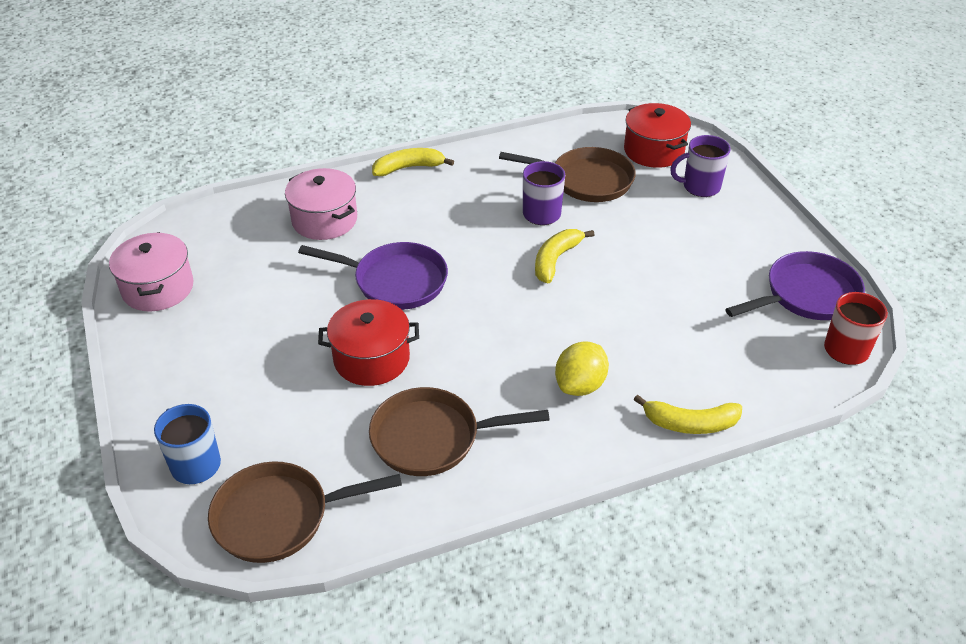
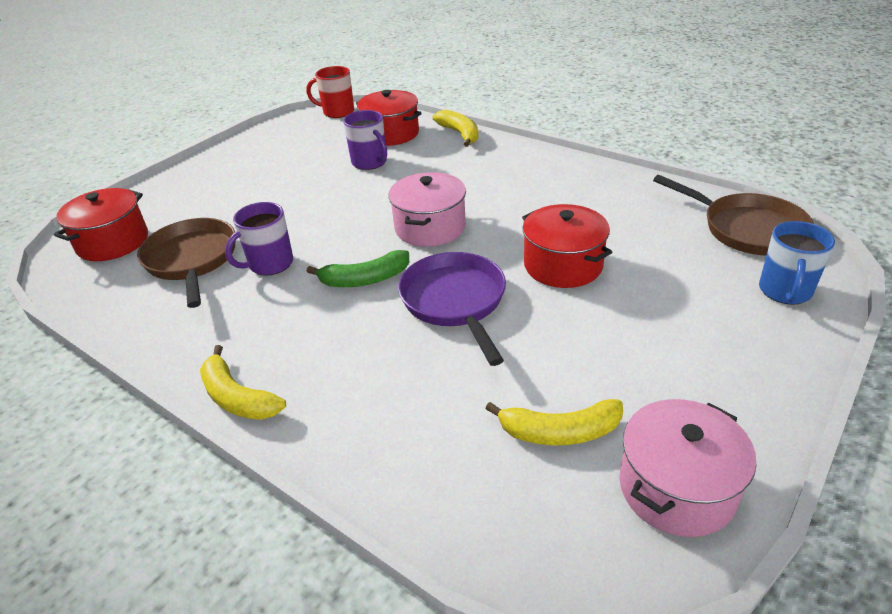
camera: 120 degrees left, 5 degrees down
(324, 220) = (404, 412): pink pot -> pink pot (430, 227)
(432, 438) = (595, 204): brown pan -> none
(470, 250) = (365, 279): none -> green banana
(556, 260) = (338, 231): yellow banana -> yellow banana (559, 432)
(580, 385) = (472, 173): yellow lemon -> none
(700, 187) = (170, 202): purple mug -> purple mug (370, 162)
(739, 367) = (391, 134): none -> red pot
(807, 295) = (292, 133): purple pan -> none

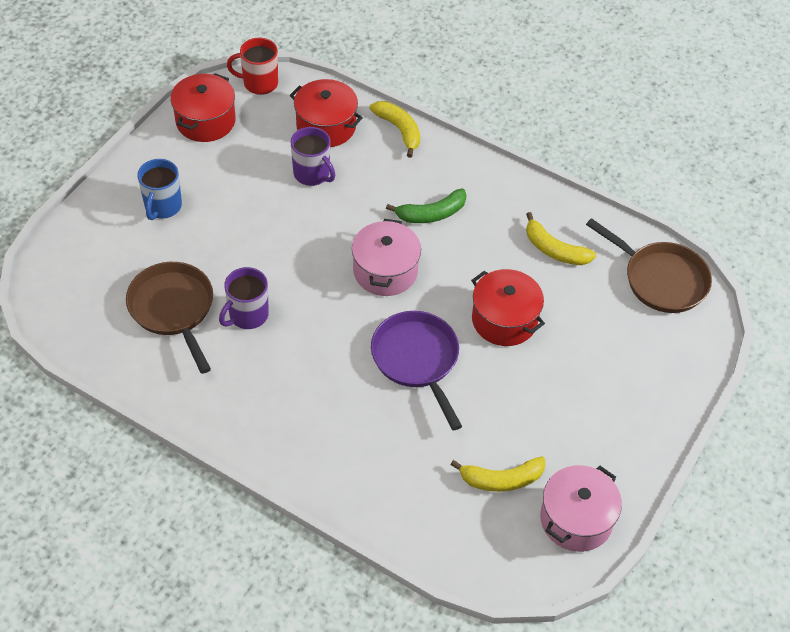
camera: 10 degrees left, 15 degrees up
(113, 242) = (86, 284): red pot -> red pot (205, 121)
(237, 397) = (261, 454): yellow banana -> yellow banana (554, 250)
(365, 279) = (337, 334): green banana -> green banana (431, 214)
(785, 291) = (677, 351): blue mug -> blue mug (162, 206)

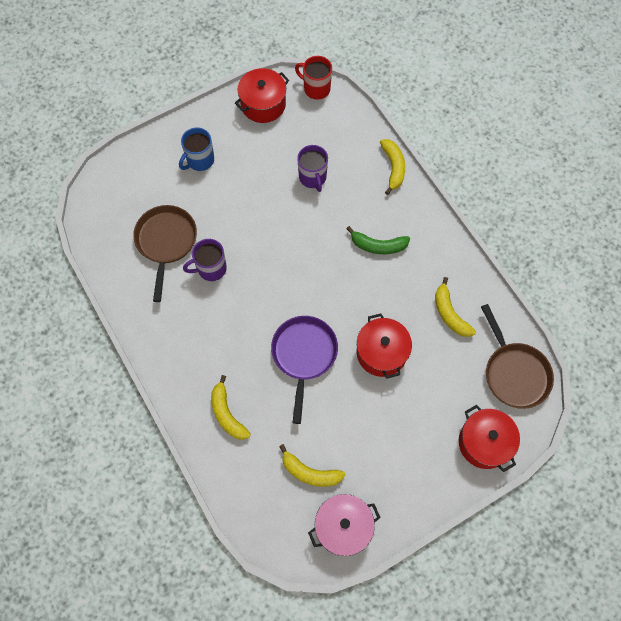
camera: 30 degrees right, 15 degrees up
(326, 126) = (343, 143): red pot -> red pot (484, 442)
(364, 461) = (227, 414): none -> yellow banana
(385, 271) = (320, 276): pink pot -> none

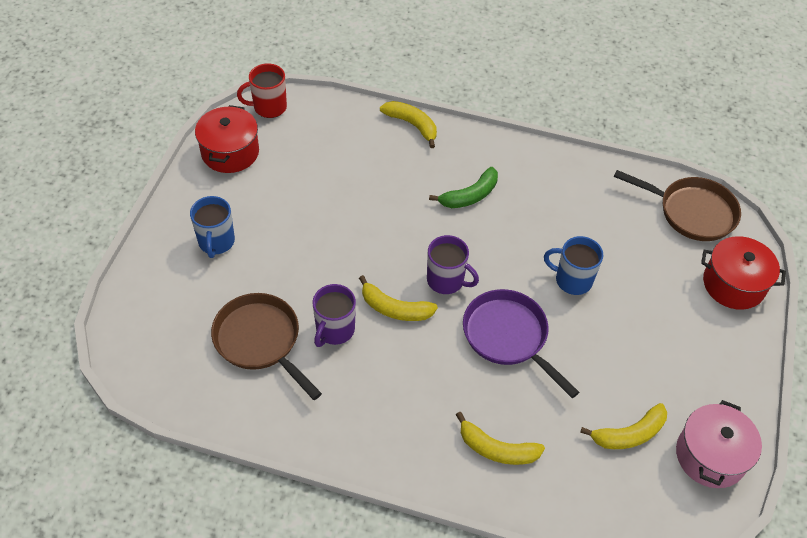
camera: 45 degrees left, 15 degrees down
(313, 178) = (348, 181): purple mug -> purple mug (446, 280)
(381, 352) = (572, 280): red pot -> blue mug
(450, 313) = (590, 205): yellow banana -> yellow banana (395, 308)

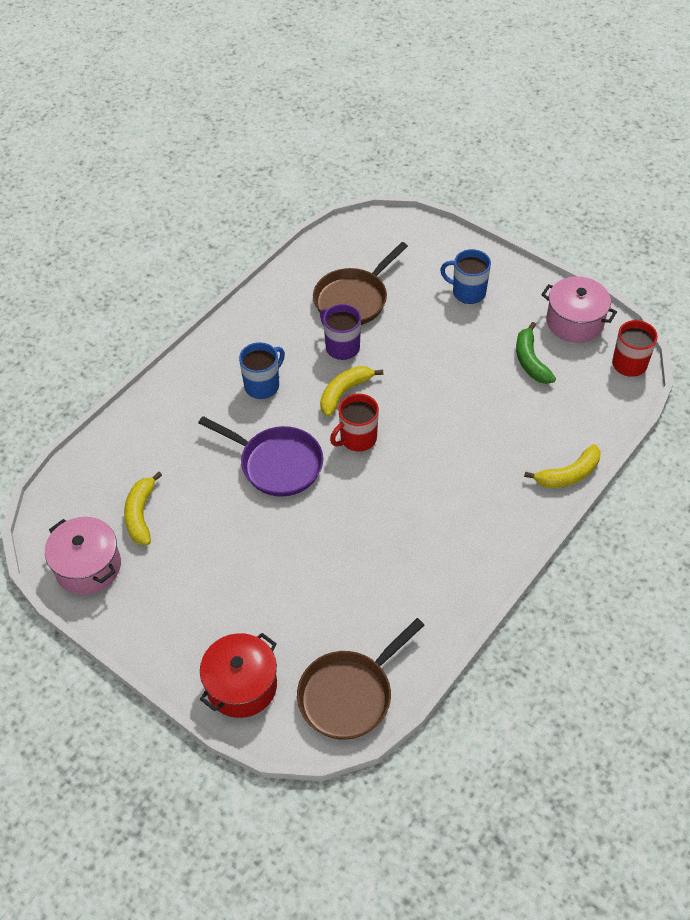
camera: 115 degrees right, 0 degrees up
(230, 152) = (574, 322): red pot -> pink pot
(260, 341) = (353, 299): brown pan -> brown pan turned 150 degrees clockwise
(446, 280) = (357, 438): purple mug -> red mug
(470, 196) = (451, 492): green banana -> green banana (530, 361)
(496, 449) = (180, 418): yellow banana -> none
(508, 337) = (277, 464): purple pan -> purple pan turned 45 degrees clockwise
(572, 280) = (313, 539): blue mug -> blue mug (263, 385)

